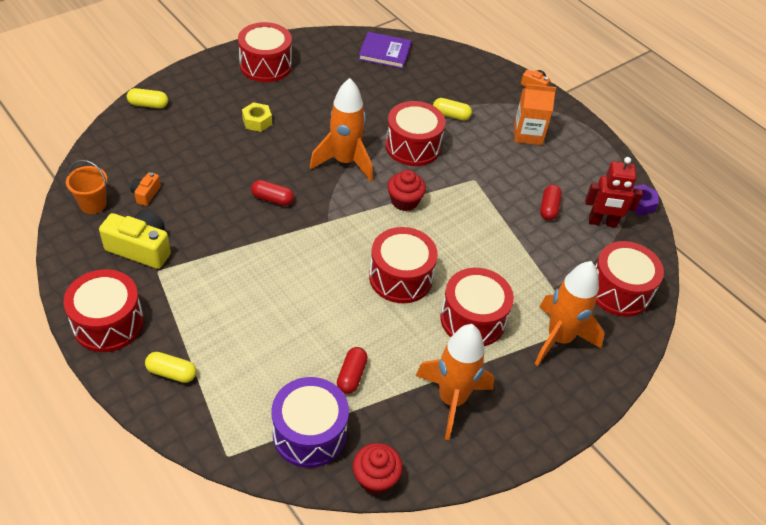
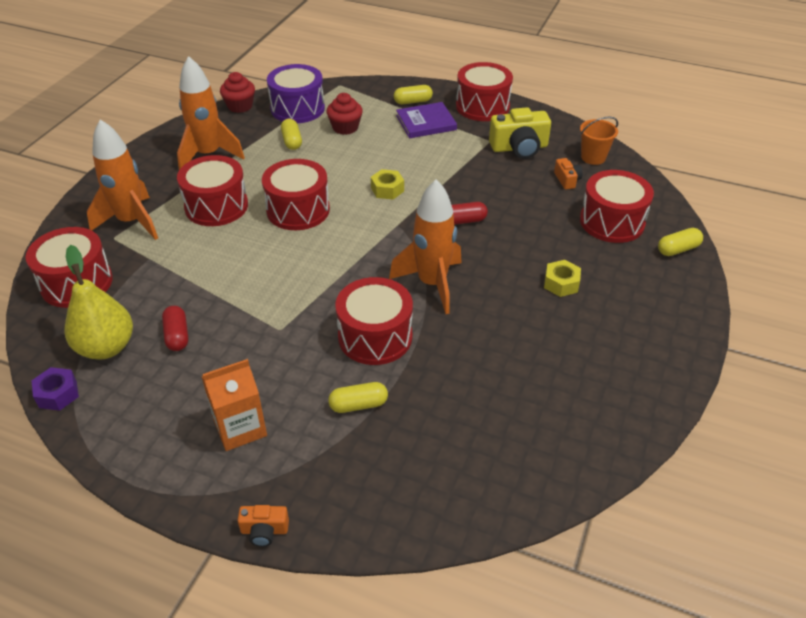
camera: 155 degrees right, 5 degrees down
(266, 65) = (637, 357): red drum -> red drum (612, 222)
(306, 261) = (387, 189): none -> yellow nut
(351, 375) = (292, 141): red capsule -> yellow capsule
(384, 52) = (524, 468): purple book -> purple book (426, 123)
(404, 201) = (340, 273): red cupcake -> red cupcake (345, 127)
(602, 222) = (106, 347): red robot -> yellow pear

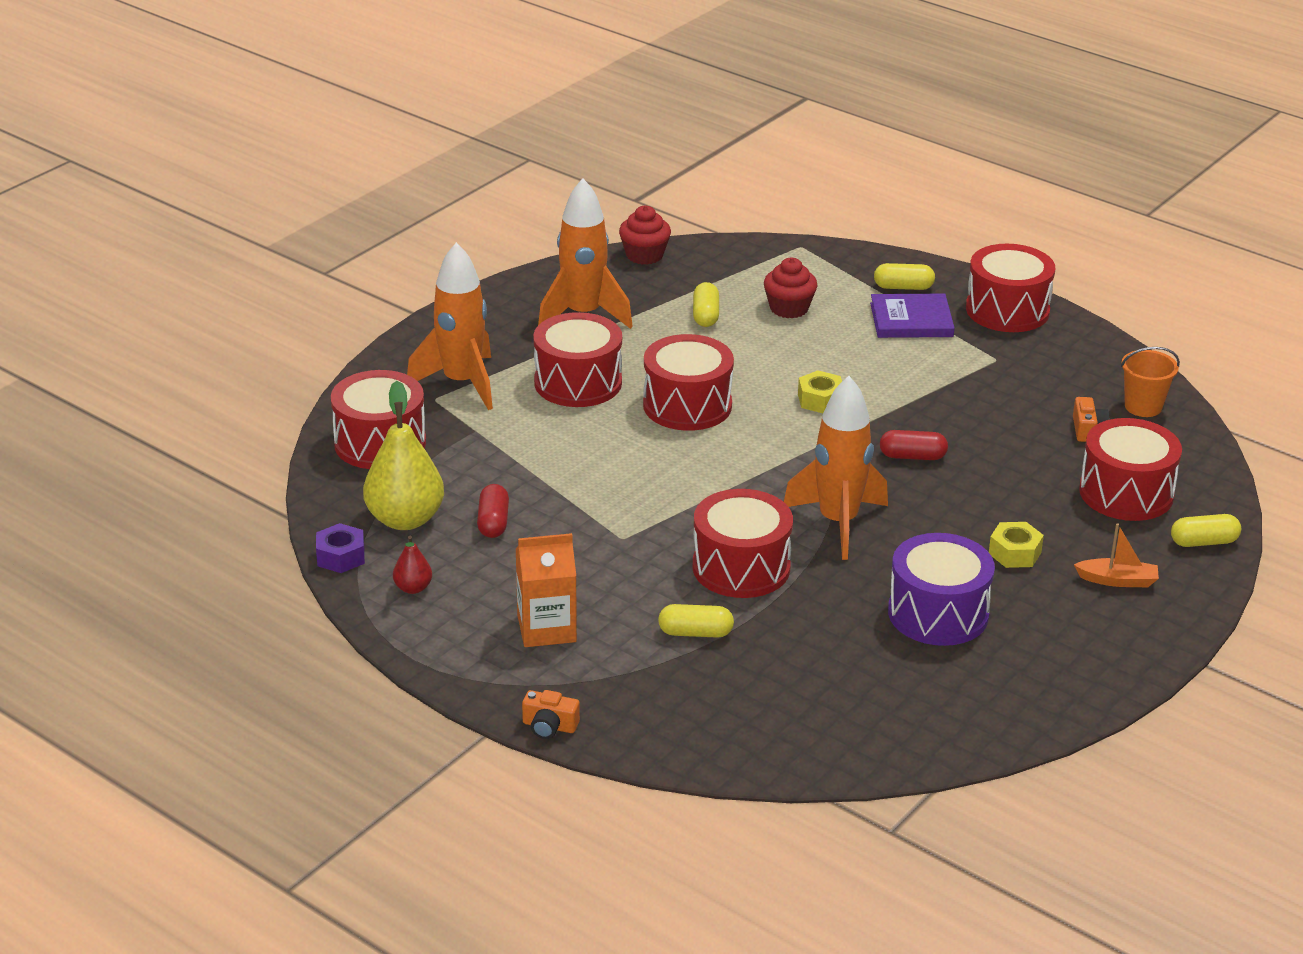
camera: 15 degrees right, 10 degrees down
(123, 412) = (413, 588): none -> red pear
(297, 108) = (727, 271): purple drum -> purple drum (938, 613)
(519, 148) = (1037, 376): yellow camera -> none
(638, 291) = (1117, 580): none -> orange boat

